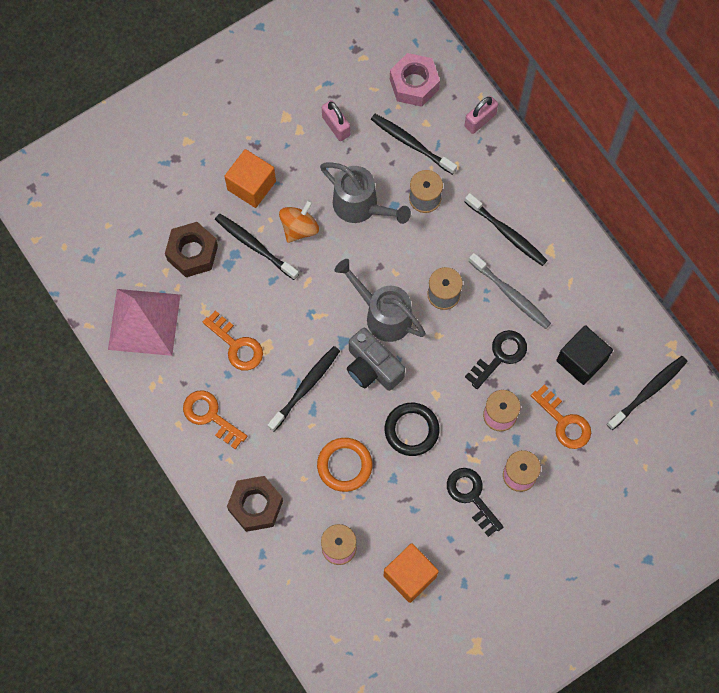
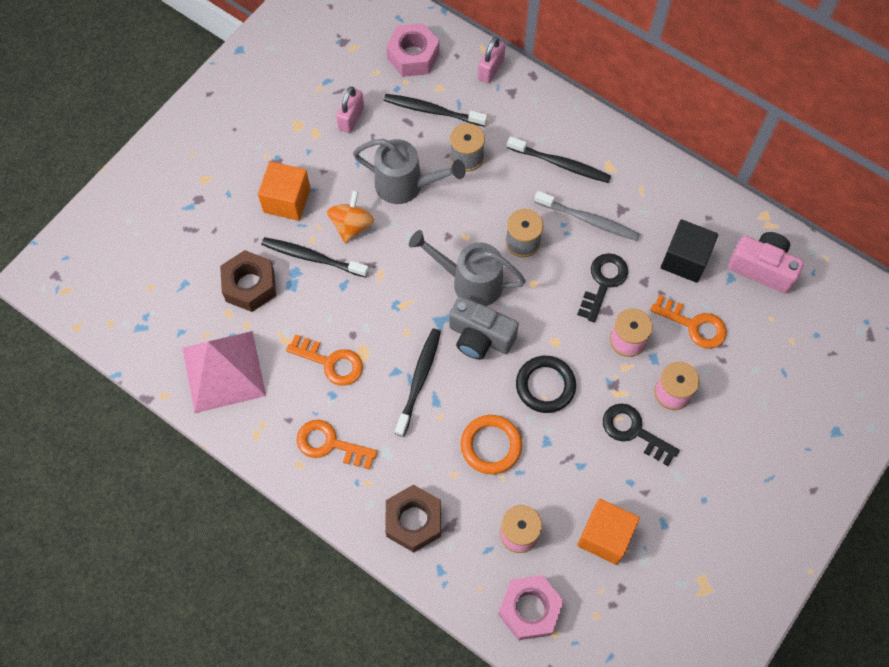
camera: 20 degrees left, 5 degrees down
(323, 613) = (529, 609): none -> pink nut
(336, 126) = (351, 118): pink padlock -> pink padlock turned 75 degrees clockwise
(648, 392) = (762, 268): black toothbrush -> pink camera

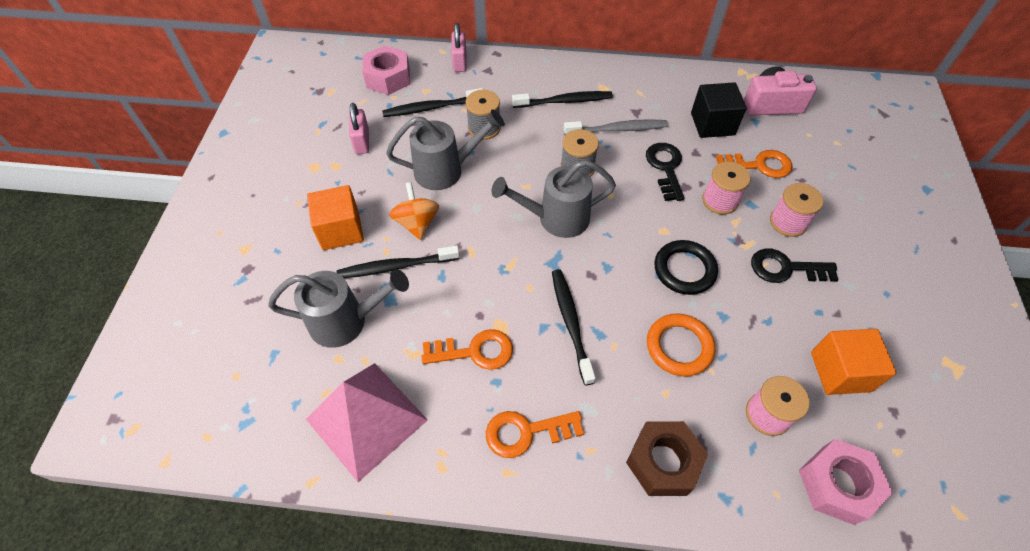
camera: 30 degrees left, 10 degrees down
(250, 285) = (347, 321): brown nut -> grey watering can
(480, 337) = (598, 258): grey camera -> none

